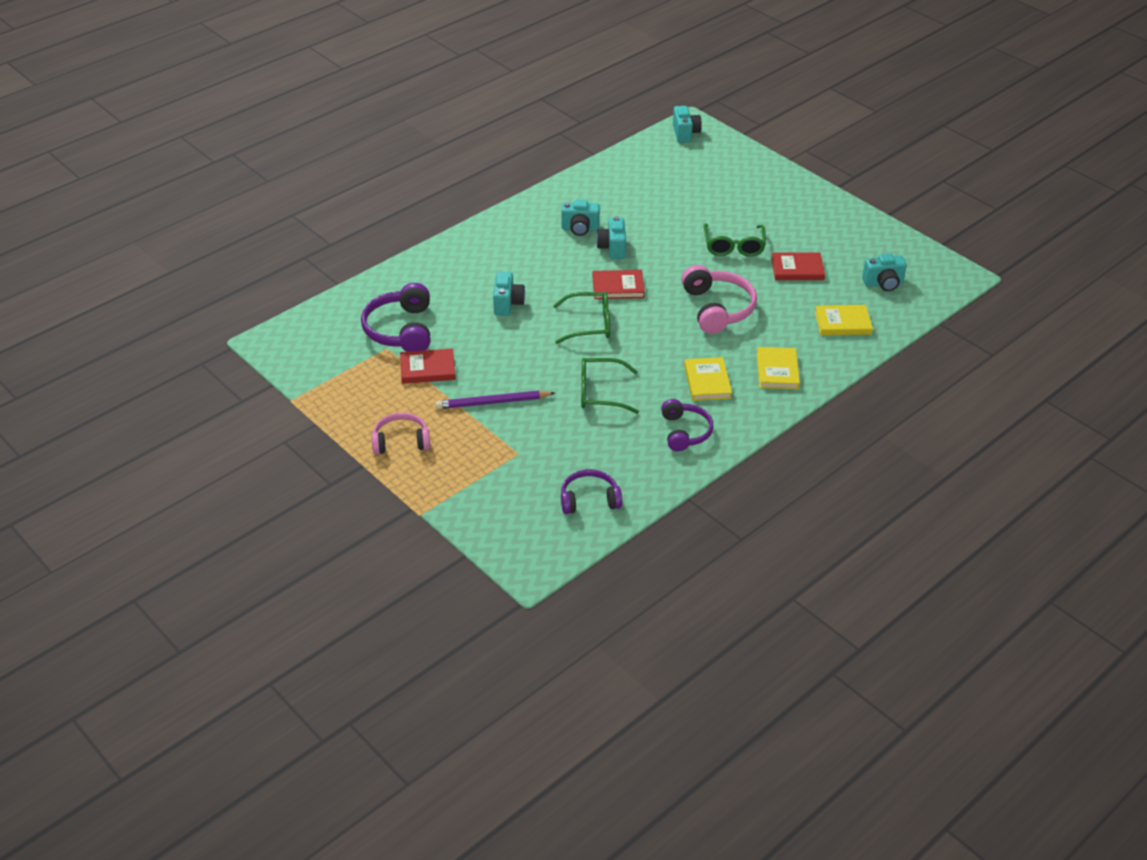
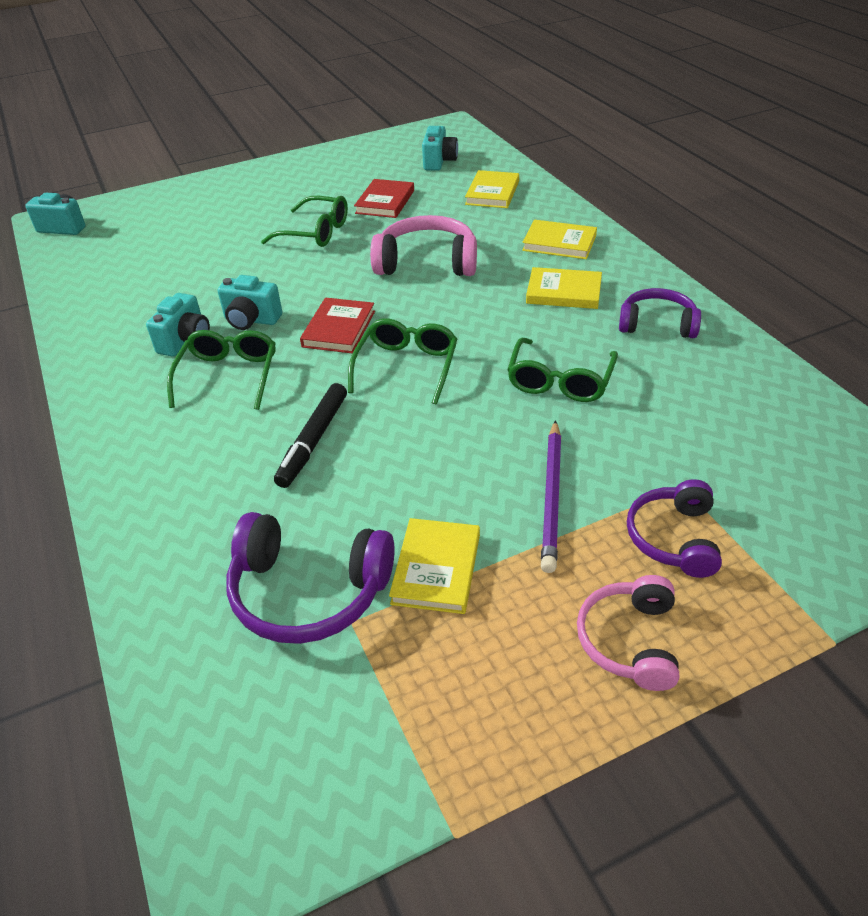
camera: 70 degrees left, 0 degrees up
(427, 369) = (436, 569): red book -> yellow book
(507, 304) = (313, 441): turquoise camera -> black marker
(553, 256) = (228, 376): none -> green glasses
(589, 499) = (790, 428): purple headphones -> purple headphones (674, 538)

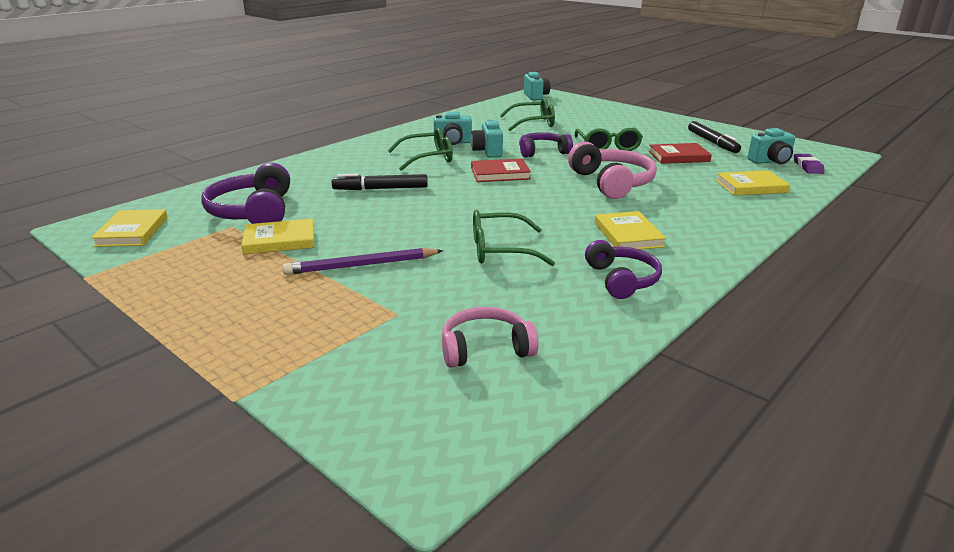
camera: 65 degrees right, 15 degrees down
(361, 171) = (712, 142): none -> black marker
(406, 366) = (475, 199): green glasses -> green glasses (533, 123)
(466, 151) = (807, 167): none -> purple eraser
(559, 243) = (705, 222): yellow book -> yellow book (132, 231)
(630, 641) = (227, 310): pink headphones -> pink headphones (485, 349)
(674, 538) = (335, 316): purple headphones -> purple headphones (543, 152)

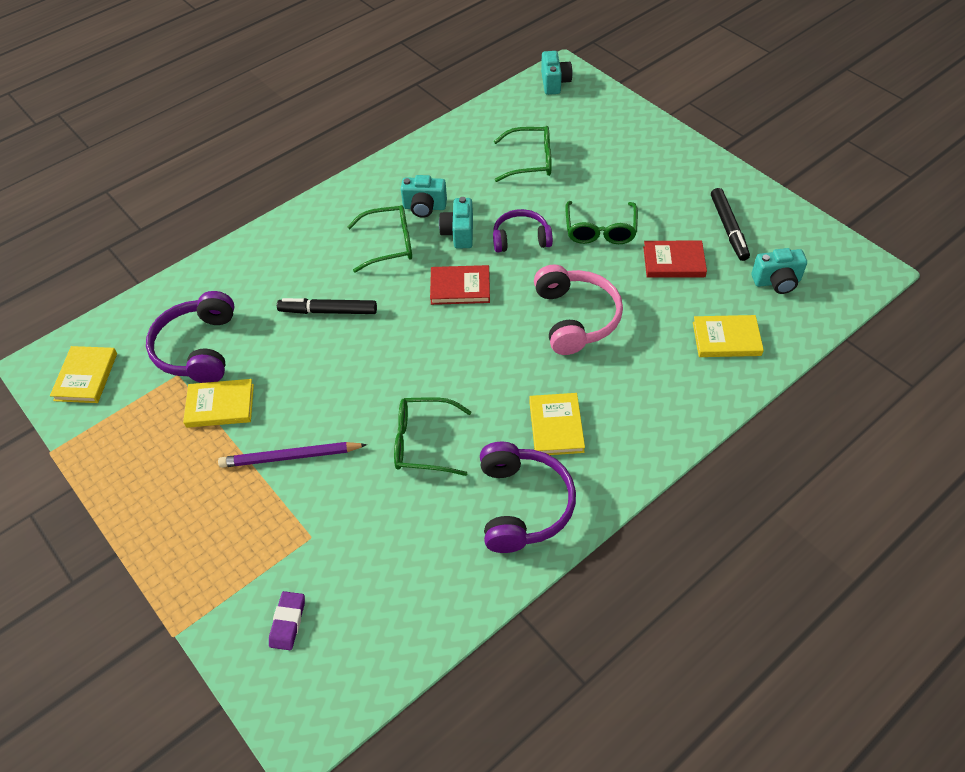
camera: 10 degrees right, 25 degrees up
(485, 349) = (375, 594): pink headphones -> none
(622, 280) = (522, 505): purple headphones -> purple headphones, size x1.51
(807, 167) = (814, 298): purple eraser -> purple eraser (288, 622)

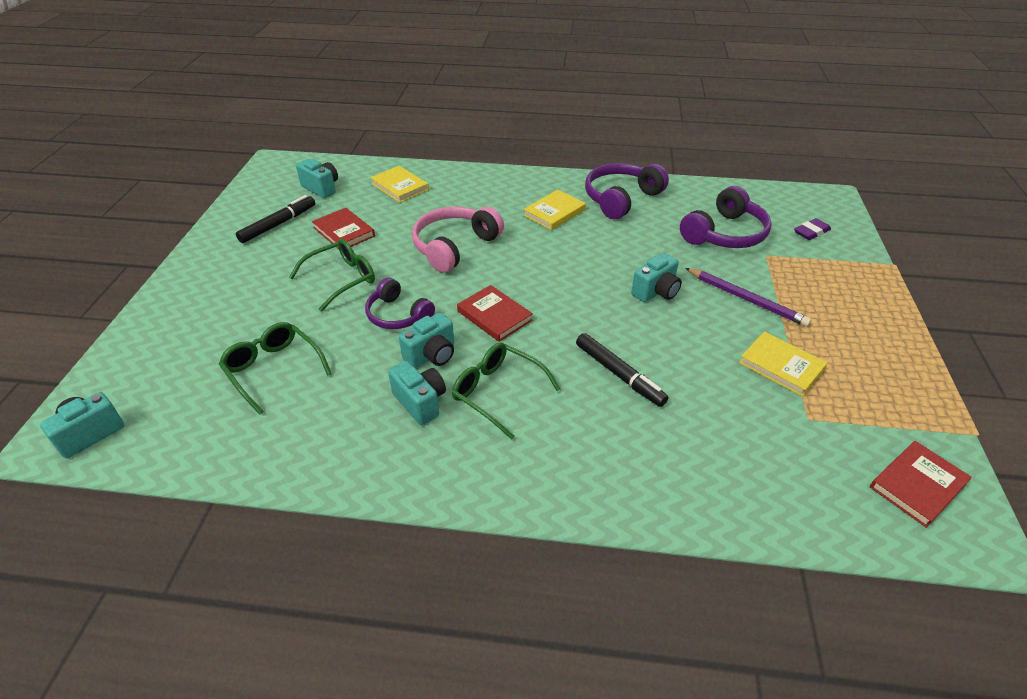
camera: 135 degrees left, 10 degrees down
(86, 377) = (917, 485): yellow book -> red book
(198, 348) = (772, 429): purple headphones -> purple headphones (725, 234)
(370, 404) = (656, 292): none -> turquoise camera
(423, 442) = (644, 252): green glasses -> none

